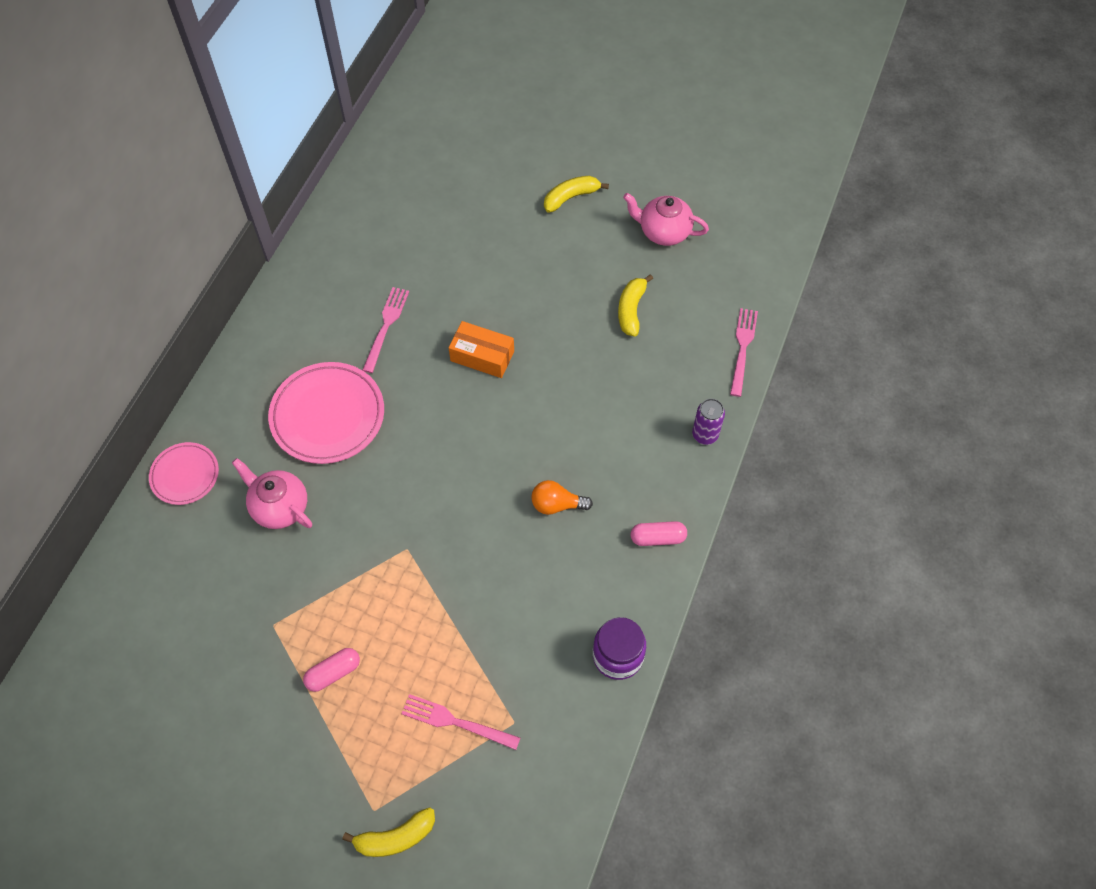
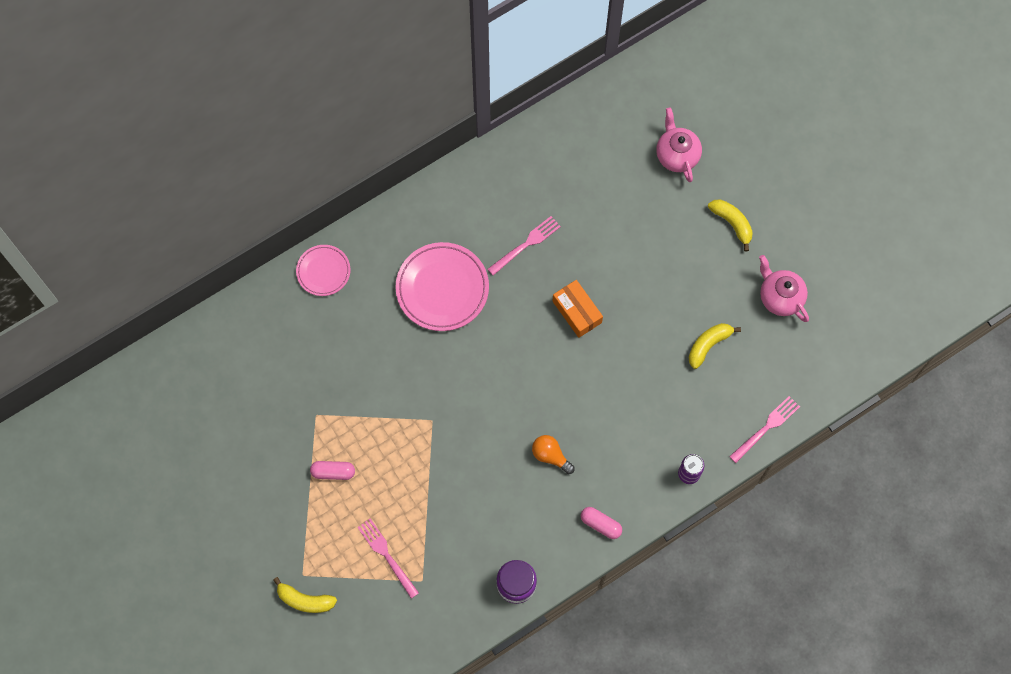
camera: 35 degrees right, 10 degrees up
(279, 507) = (369, 335): pink teapot -> pink teapot (676, 155)
(571, 197) = (732, 223): yellow banana -> yellow banana turned 45 degrees clockwise

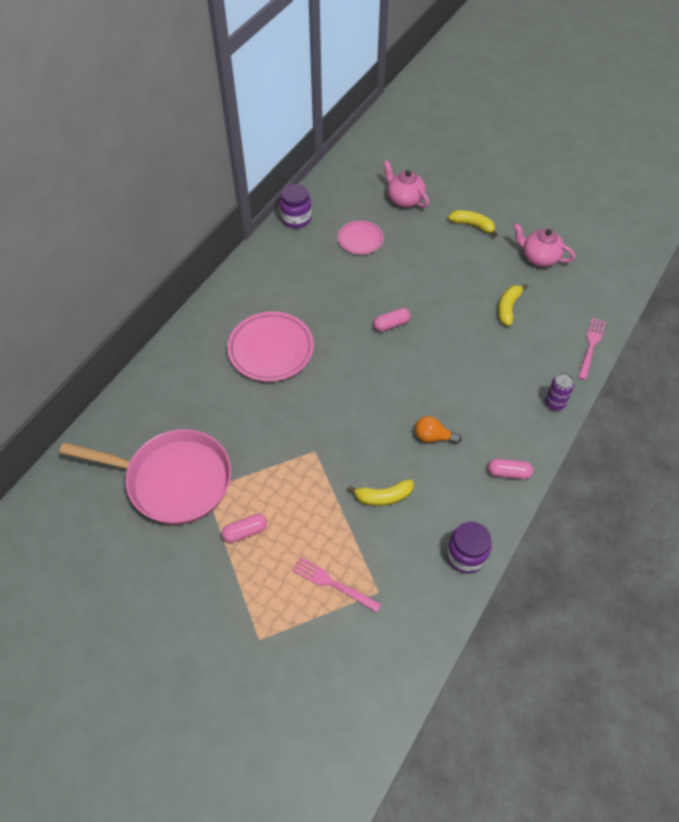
camera: 25 degrees left, 15 degrees down
(290, 391) = (172, 480): none -> pink pan
(305, 600) = (273, 663): yellow banana -> yellow banana (383, 496)
(323, 271) = (160, 375): pink plate -> pink plate (360, 239)
(526, 244) = (323, 294): pink fork -> none
(544, 132) = (296, 219): none -> purple jar
(577, 312) = (391, 324): orange box -> pink capsule

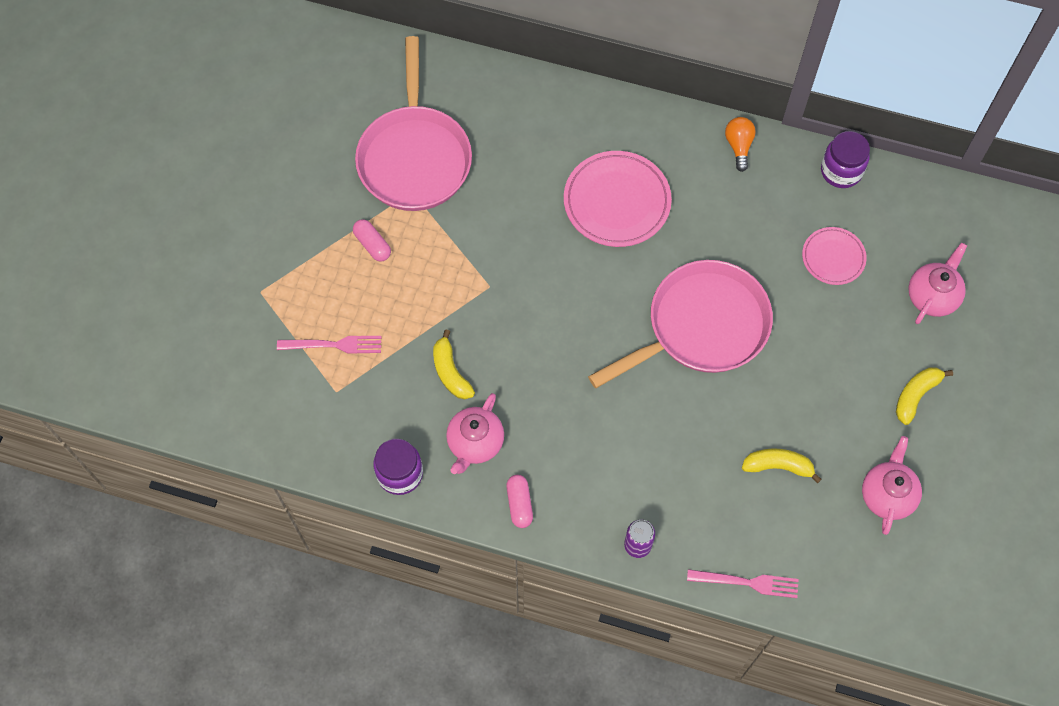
camera: 75 degrees right, 10 degrees up
(332, 584) = (334, 345): pink fork -> pink fork turned 75 degrees clockwise
(391, 324) = (700, 327): pink capsule -> pink pan
(433, 437) = (545, 410): orange light bulb -> orange light bulb (738, 146)
(451, 493) = (475, 443): none -> pink teapot
(472, 225) = (916, 395): yellow banana -> yellow banana turned 150 degrees counterclockwise

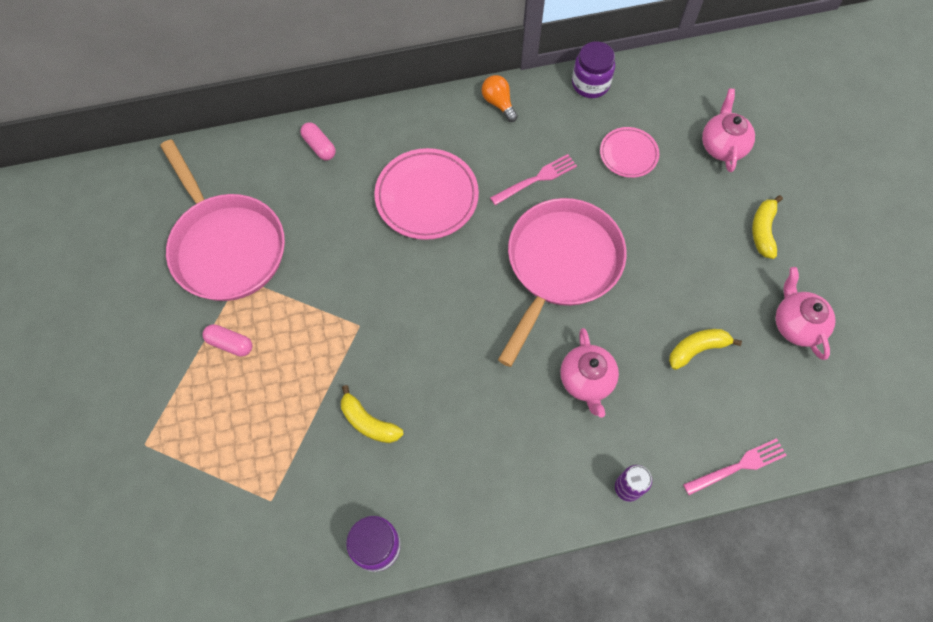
camera: 30 degrees left, 0 degrees up
(334, 345) = (245, 456): pink fork -> pink fork (536, 179)
(475, 443) = (429, 476): pink teapot -> pink teapot (586, 381)
(519, 504) = (502, 510): pink capsule -> pink capsule (319, 146)

